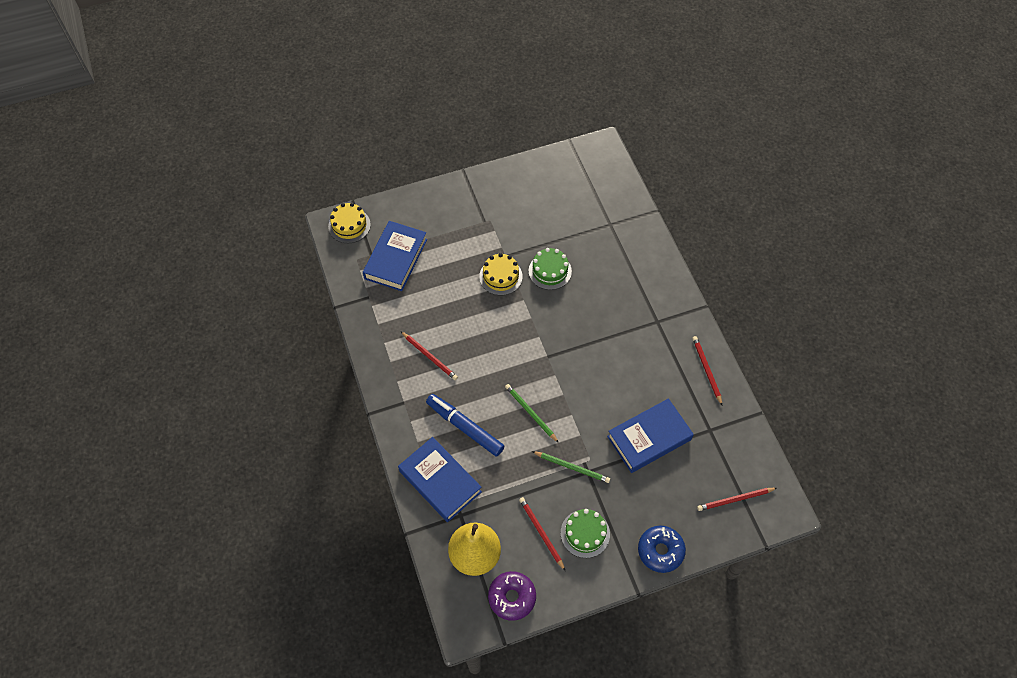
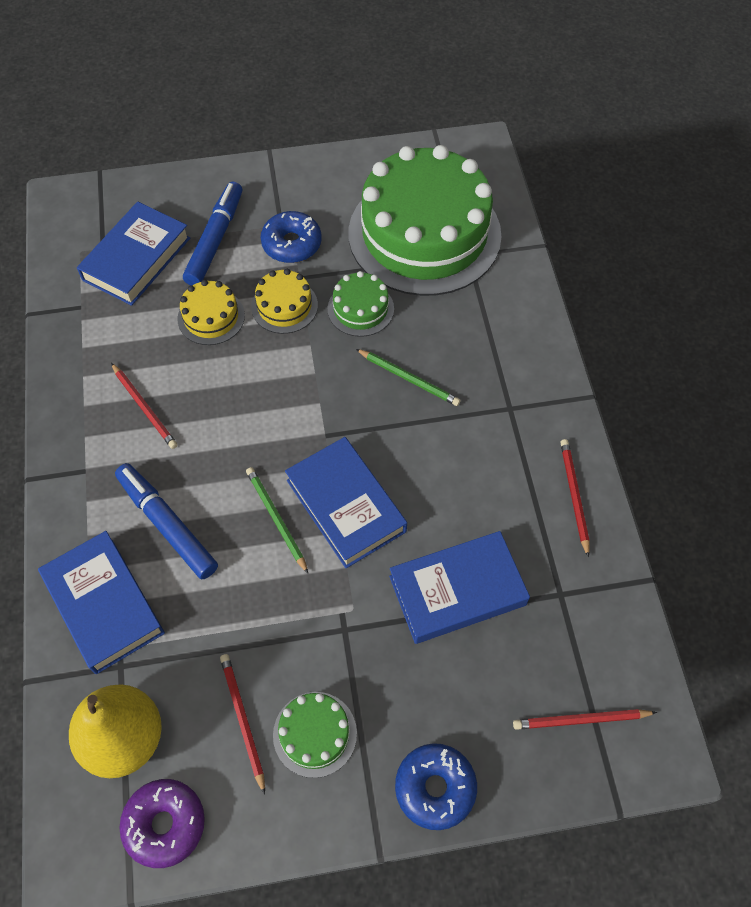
camera: 10 degrees right, 0 degrees up
(349, 225) = (84, 203): yellow cake -> yellow cake (211, 317)
(444, 238) = (215, 240): none -> blue marker
(494, 233) = (291, 244): none -> blue donut
(571, 398) = (346, 505): none -> blue book
(572, 467) = (320, 618): green pencil -> green pencil (409, 379)
(579, 214) = (424, 234): none -> green cake

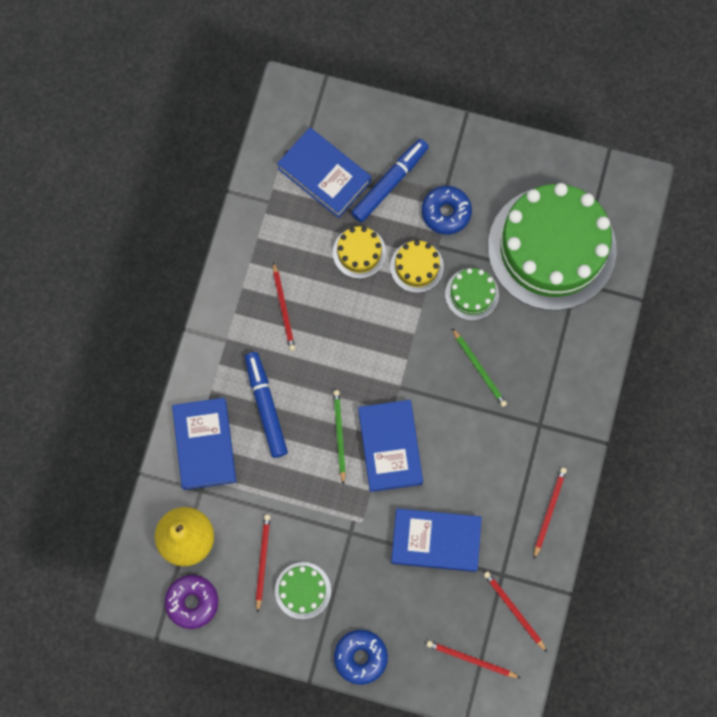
camera: 25 degrees right, 15 degrees up
(136, 259) = (324, 175): blue book -> blue book turned 75 degrees clockwise
(599, 631) = (513, 610): none -> red pencil

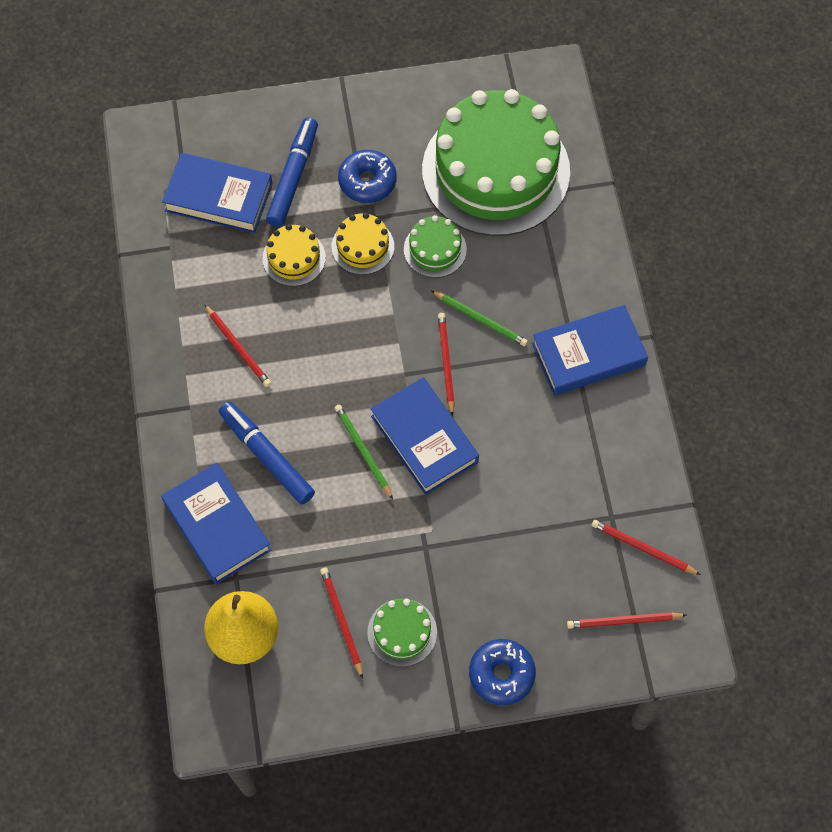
camera: 25 degrees left, 10 degrees down
(192, 602) = (282, 702): purple donut -> none
(435, 541) = (522, 514): blue book -> blue book (588, 354)
(549, 511) = (627, 430): red pencil -> red pencil (446, 363)

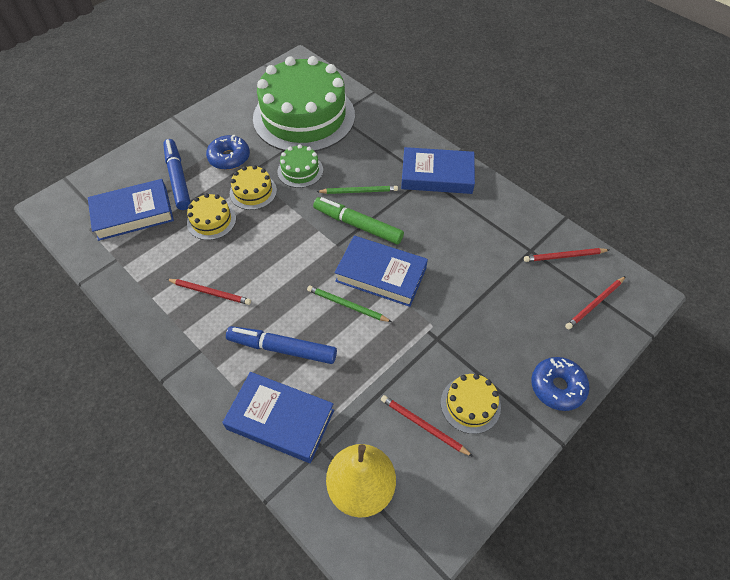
camera: 35 degrees left, 10 degrees down
(402, 632) = (470, 404): green cake -> yellow cake
(446, 363) = (358, 225): red pencil -> green marker
(588, 354) = (437, 175): blue book -> blue book turned 60 degrees clockwise

